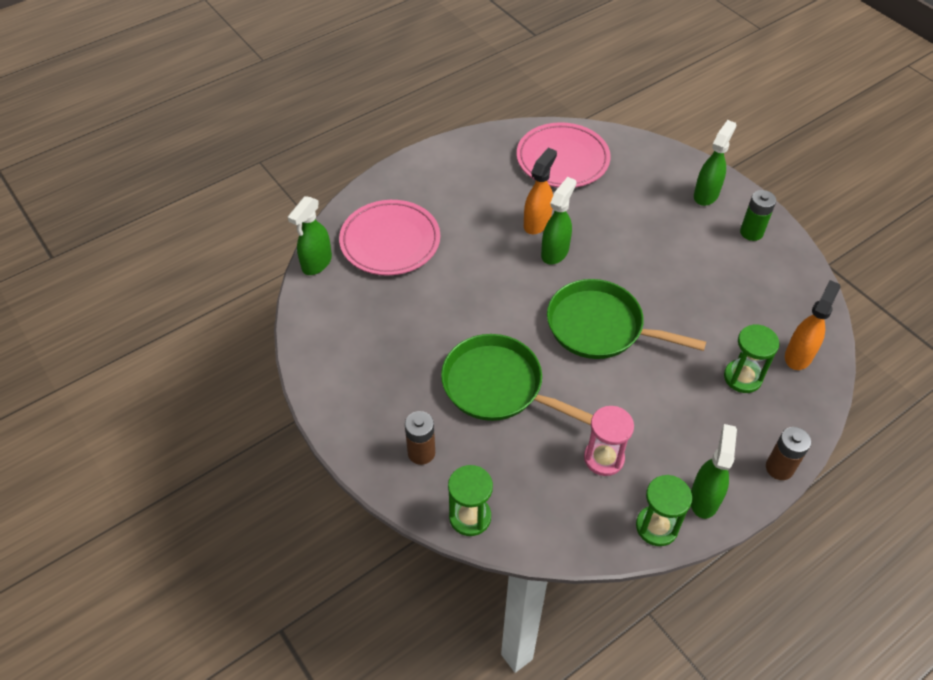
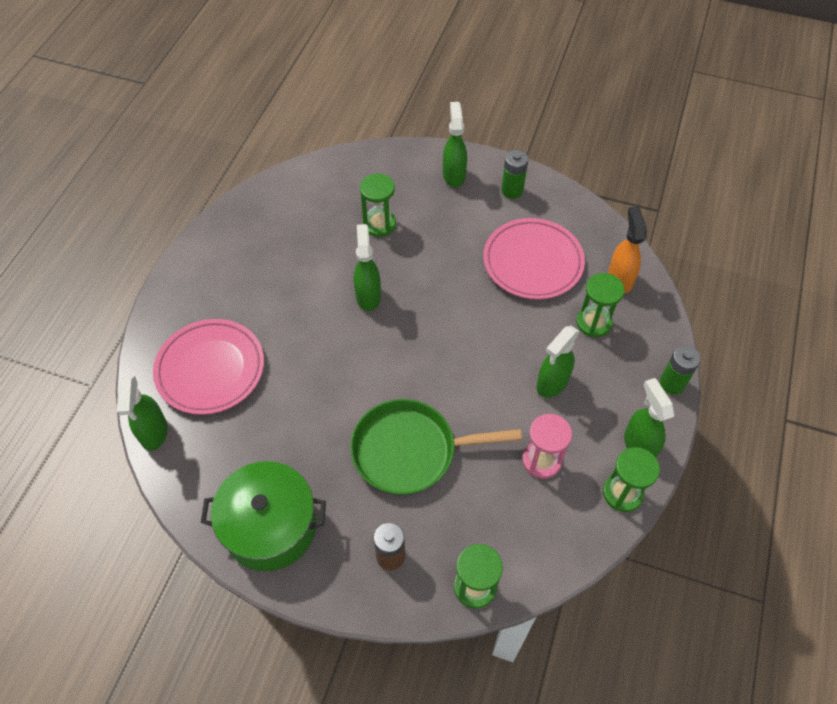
camera: 35 degrees left, 5 degrees up
(348, 376) = (270, 526): none -> green pot
(537, 223) = (332, 276): orange spray bottle -> none
(562, 159) = (311, 204): pink plate -> pink plate (533, 262)
(600, 327) = (455, 344): green pan -> none
(608, 202) = (379, 224): none -> green hourglass
(662, 404) = (552, 383): none -> green spray bottle
(779, 468) = (672, 383): brown battery -> green battery

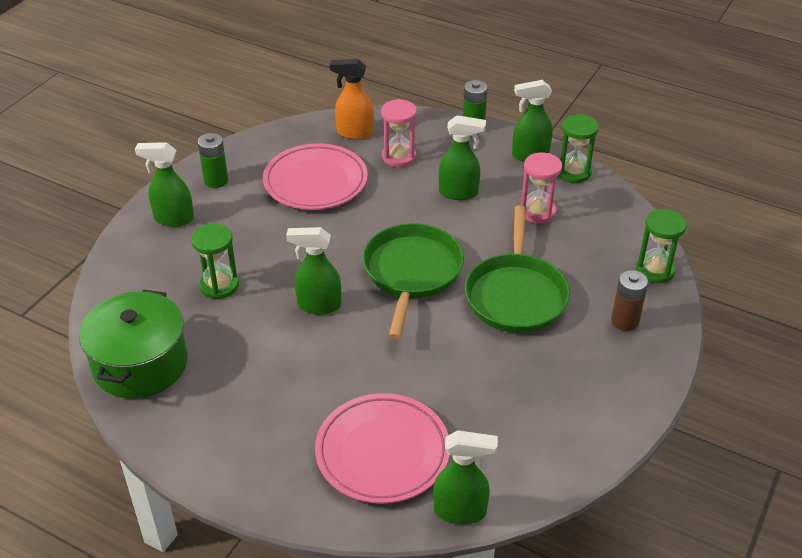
camera: 80 degrees left, 15 degrees down
(270, 526) = (589, 408): green pot -> green pot (140, 364)
(423, 359) = (411, 273): none -> green pan
(552, 383) = (459, 193): green spray bottle -> green spray bottle turned 45 degrees counterclockwise
(593, 322) = (399, 157): green hourglass -> pink hourglass

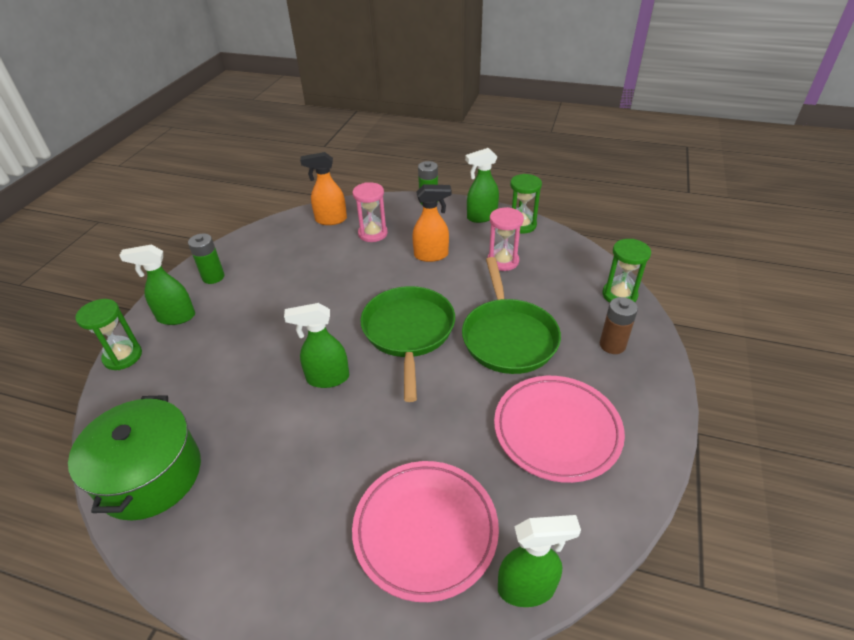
camera: 10 degrees left, 0 degrees up
(219, 285) = (227, 375): green hourglass -> green hourglass (123, 356)
(315, 182) = (304, 264): pink plate -> pink plate (557, 430)
(459, 193) = (431, 255): green spray bottle -> orange spray bottle

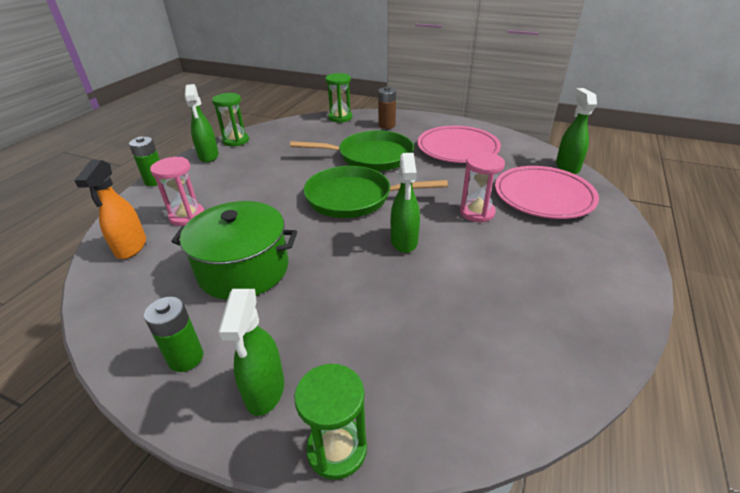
camera: 85 degrees left, 5 degrees down
(150, 475) = (537, 362): green pot -> green pot (243, 269)
(431, 255) = (250, 183): orange spray bottle -> none
(503, 261) = (280, 152): pink hourglass -> pink hourglass (477, 212)

